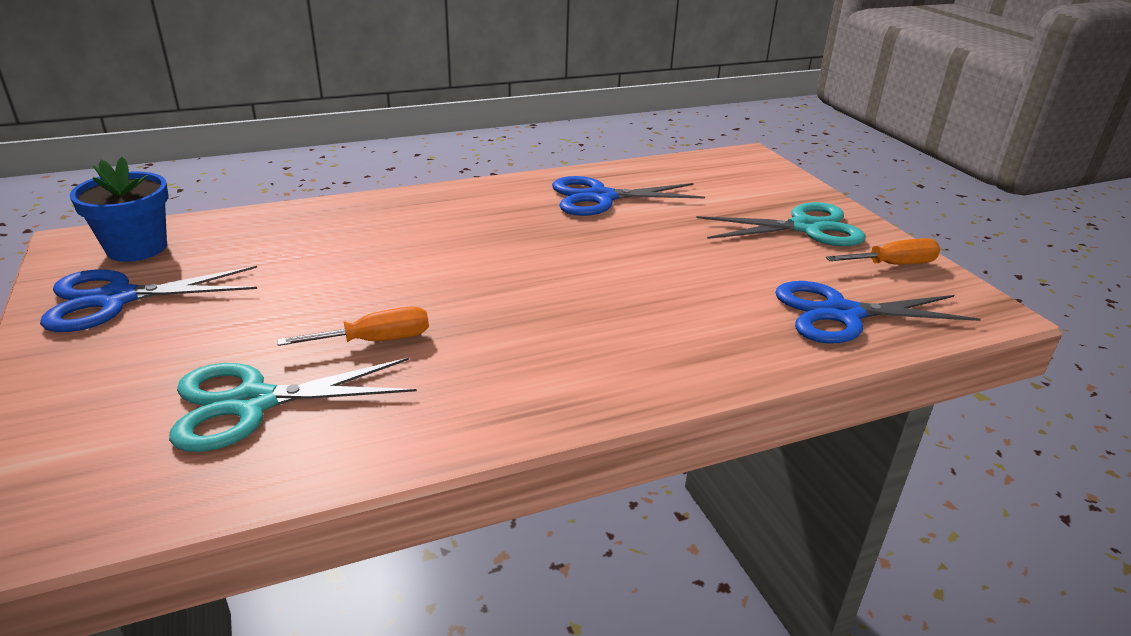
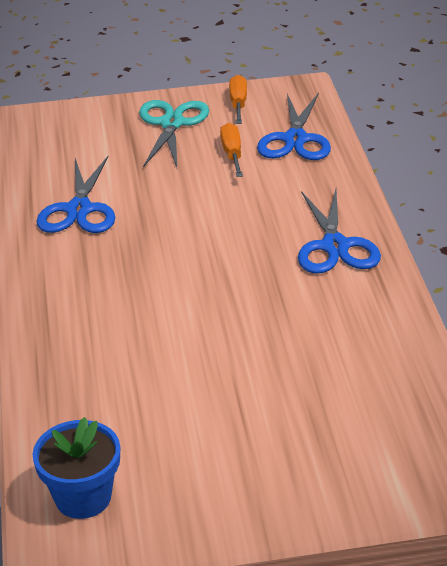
camera: 75 degrees left, 5 degrees up
(117, 299) = (184, 491): blue scissors -> blue scissors (335, 246)
(253, 403) = (352, 394): turquoise scissors -> none
(375, 341) = (285, 339): orange screwdriver -> orange screwdriver (232, 154)

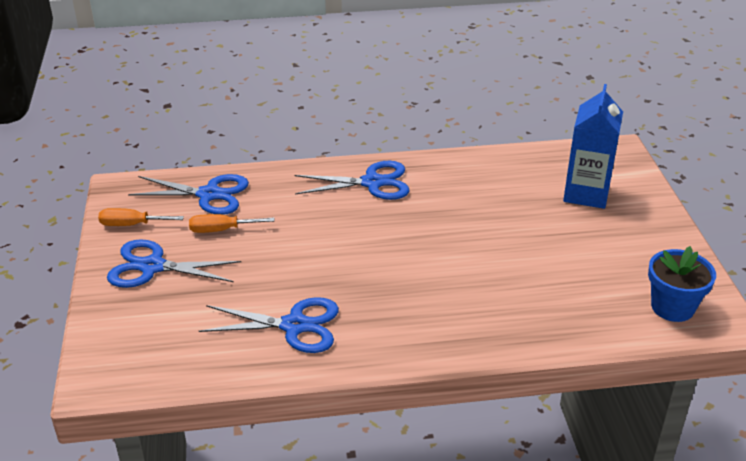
camera: 90 degrees left, 0 degrees up
(172, 124) = (152, 267): turquoise scissors -> blue scissors
(336, 437) = (586, 194): none -> blue carton

